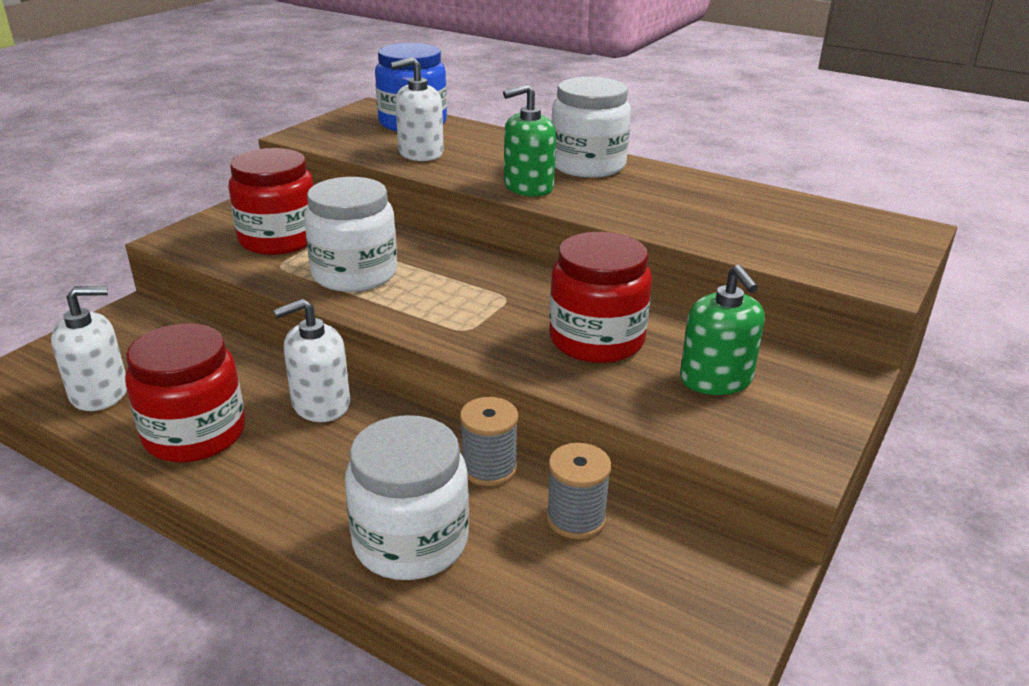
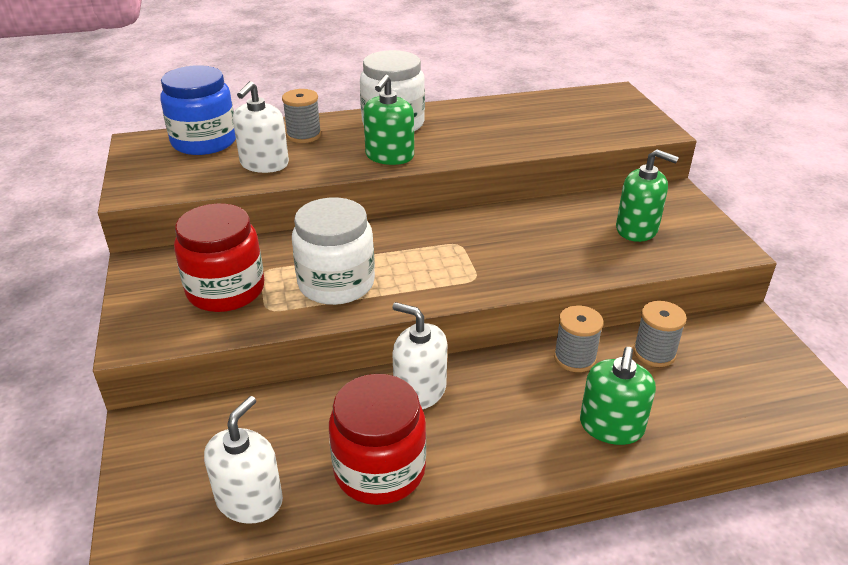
camera: 45 degrees left, 5 degrees up
(320, 404) = (420, 390): white soap dispenser -> white soap dispenser turned 105 degrees clockwise
(410, 541) = (611, 426): white jar -> green soap dispenser
(493, 146) = (304, 135): none -> grey spool
(596, 340) = (550, 241): red jar -> none

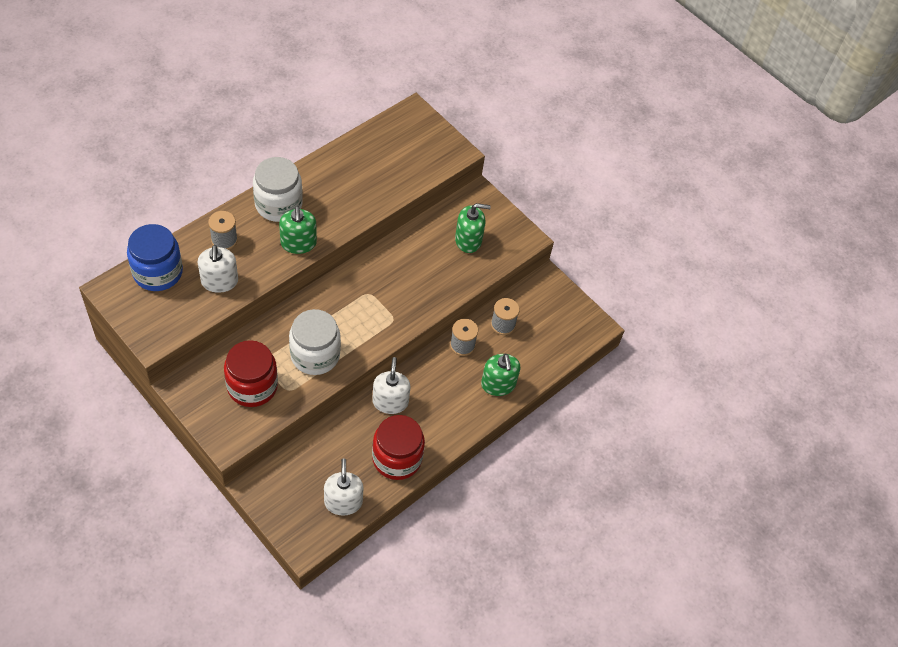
camera: 35 degrees left, 20 degrees up
(420, 390) = (390, 401): white soap dispenser -> white soap dispenser turned 90 degrees clockwise

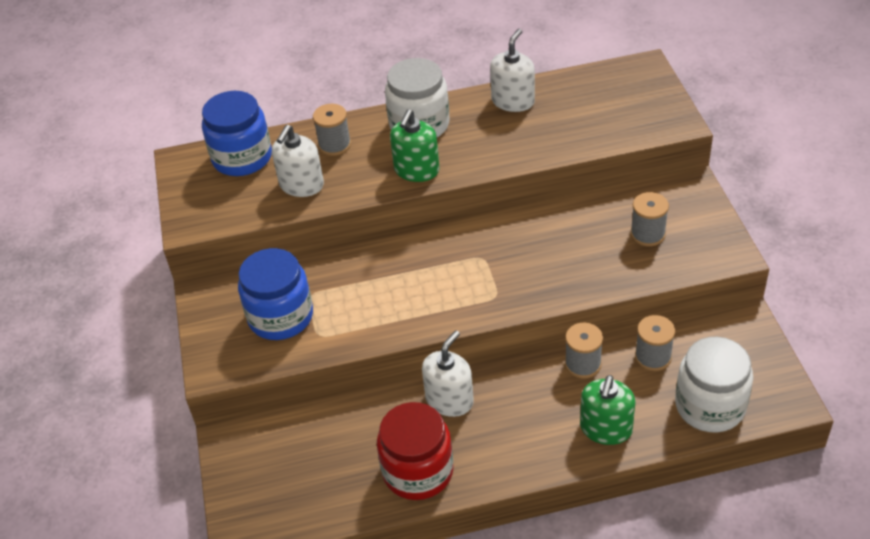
camera: 40 degrees right, 10 degrees down
(252, 386) = (280, 316): red jar -> blue jar
(315, 355) = (374, 306): white jar -> white jar (710, 406)
(343, 502) = (319, 498): white soap dispenser -> white soap dispenser (513, 101)
(468, 240) = (647, 234): green soap dispenser -> grey spool

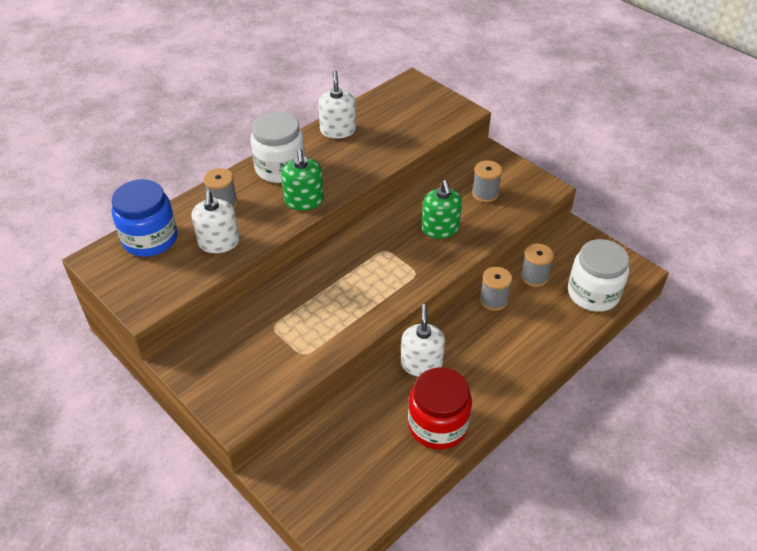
camera: 35 degrees left, 0 degrees up
(280, 316) = (261, 353): blue jar -> none
(606, 428) = (541, 336): green soap dispenser -> green soap dispenser (440, 229)

